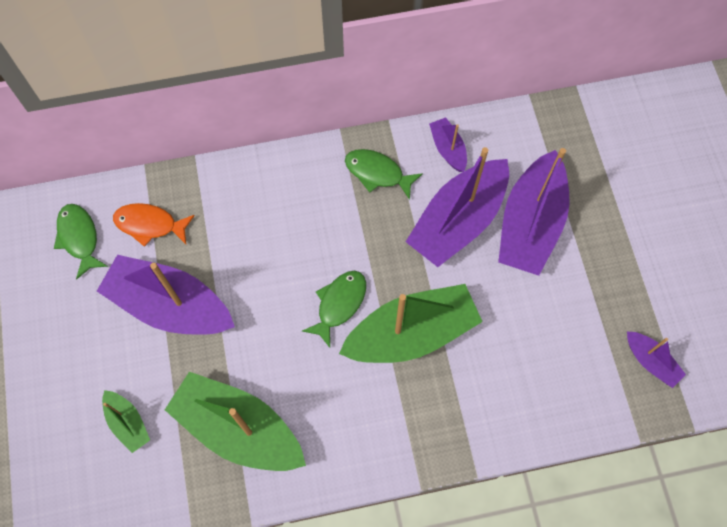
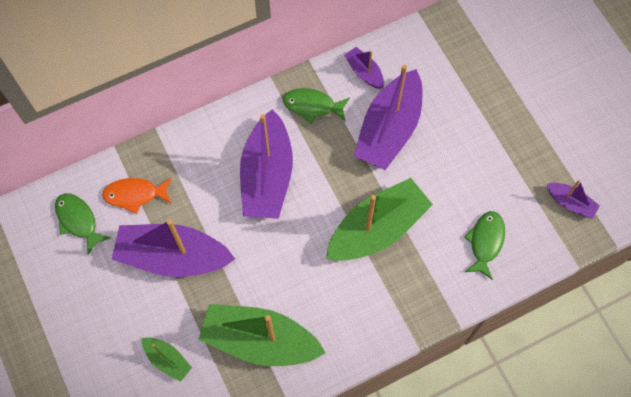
camera: 15 degrees left, 0 degrees up
(339, 304) = (312, 220): green fish -> green fish (485, 242)
(530, 224) = (447, 117): purple boat -> purple boat (267, 175)

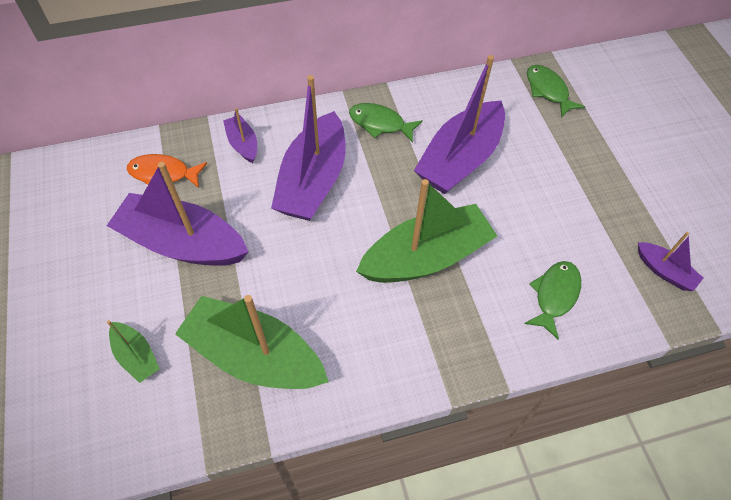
camera: 10 degrees right, 10 degrees down
(78, 221) = (93, 188): green fish -> green fish (548, 91)
(364, 72) = (443, 102): purple boat -> purple boat (243, 144)

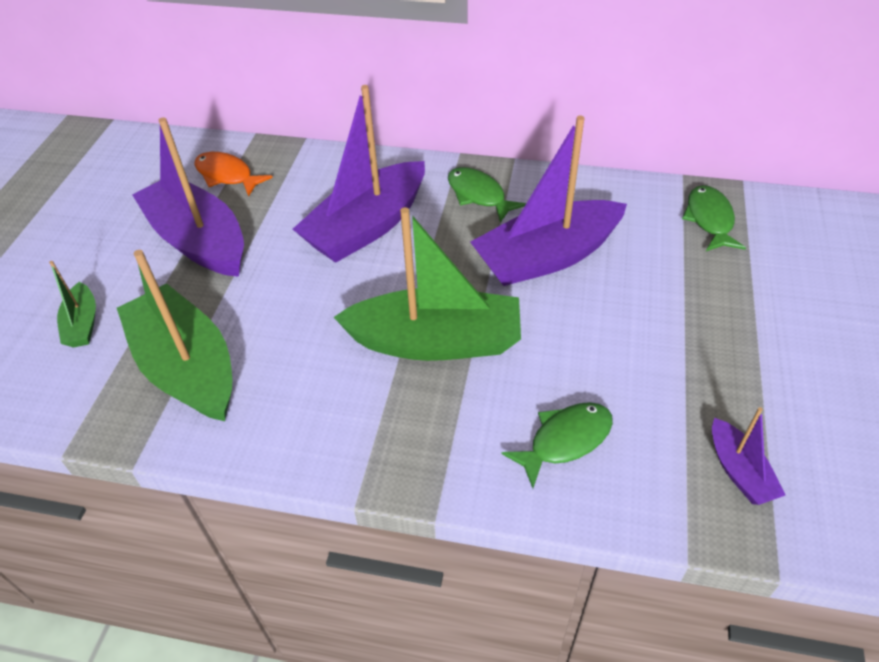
camera: 30 degrees right, 10 degrees down
(243, 144) = (321, 172): purple boat -> none

